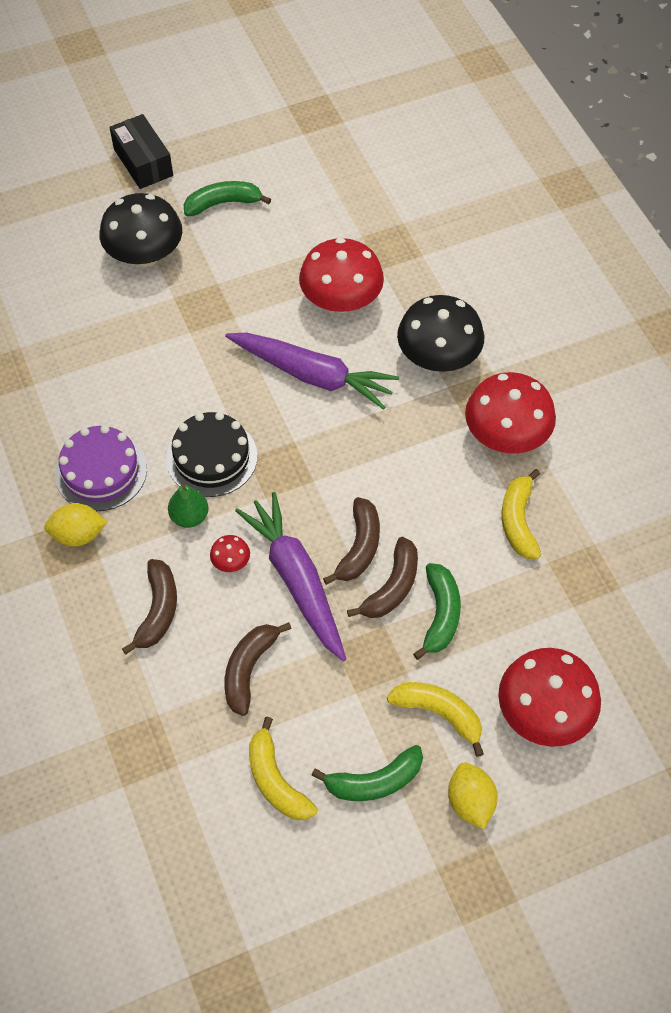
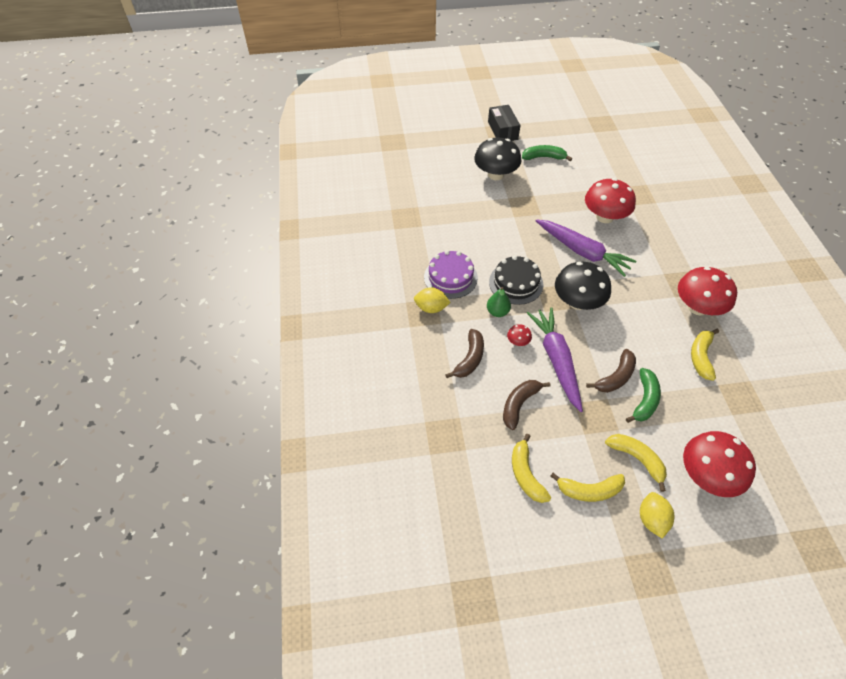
camera: 15 degrees right, 5 degrees down
(359, 547) = (598, 350): brown banana -> none
(374, 781) = (589, 490): green banana -> yellow banana
(438, 358) = (659, 257): black mushroom -> black mushroom (577, 302)

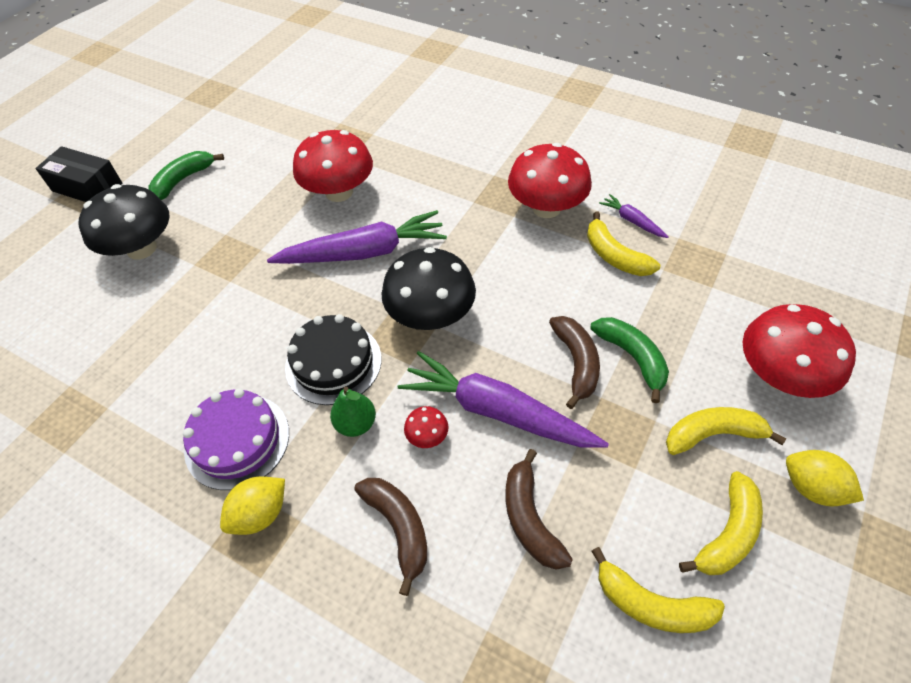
camera: 50 degrees left, 0 degrees up
(735, 351) = (632, 221): none -> purple carrot

